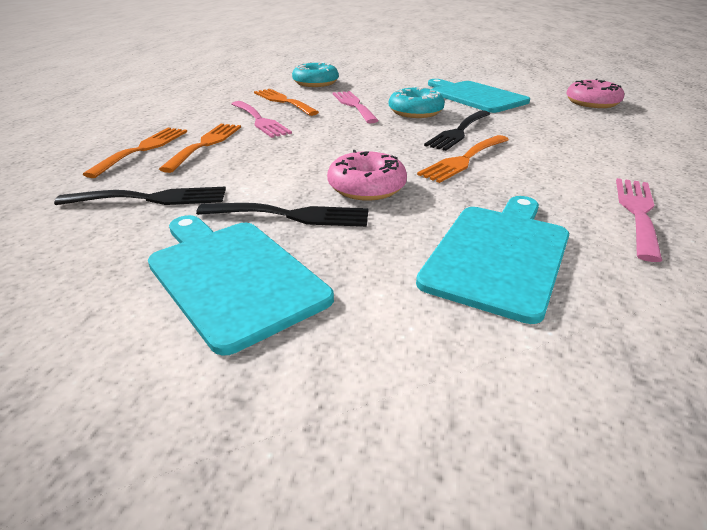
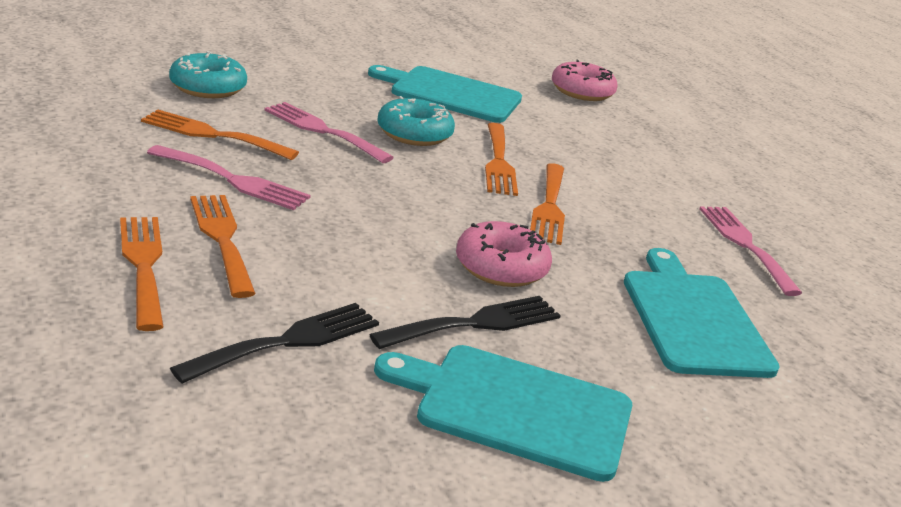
camera: 40 degrees left, 5 degrees down
(458, 132) = (499, 162): black fork -> orange fork

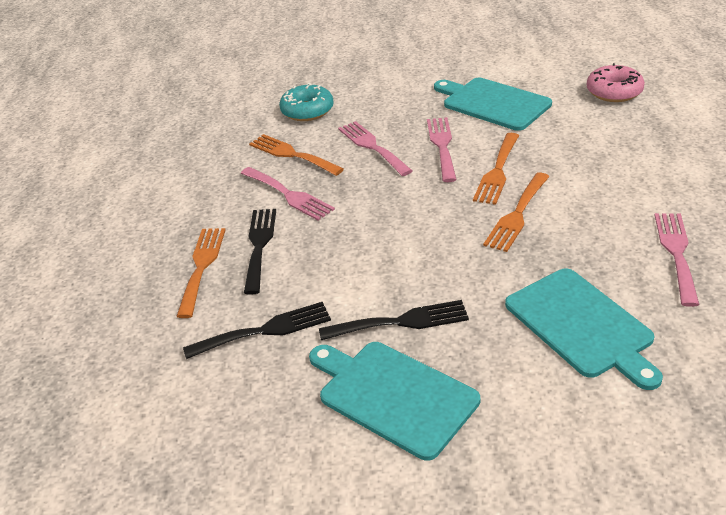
camera: 30 degrees right, 10 degrees up
(222, 239) = (259, 245): orange fork -> black fork
(414, 134) = (442, 146): turquoise donut -> pink fork
(501, 267) = (446, 272): pink donut -> none
(693, 319) = (581, 325): turquoise cutting board -> turquoise cutting board turned 135 degrees clockwise

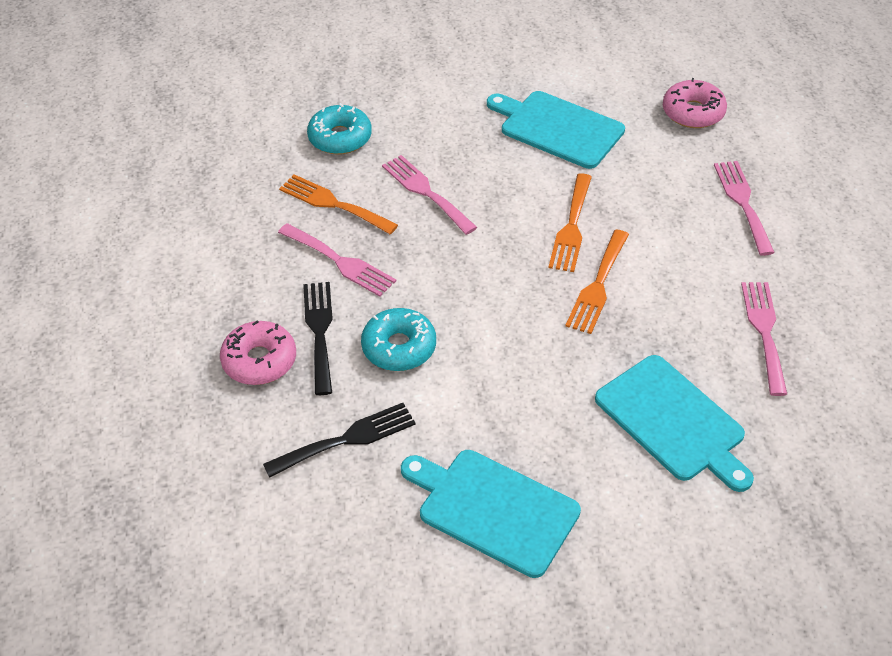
camera: 10 degrees left, 10 degrees up
(202, 266) = (259, 361): orange fork -> pink donut
(327, 259) = (399, 347): none -> turquoise donut
(401, 322) = (490, 424): black fork -> none
(442, 146) = (506, 191): pink fork -> pink fork (742, 202)

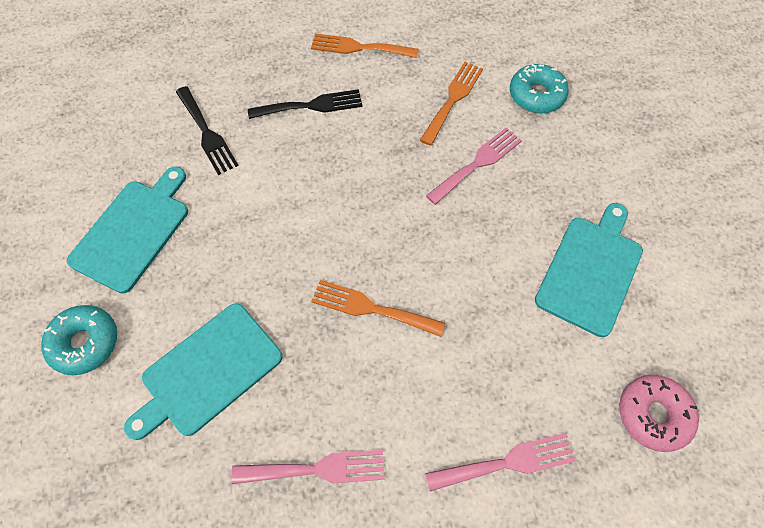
camera: 85 degrees right, 15 degrees up
(259, 361) = (282, 74): pink donut -> none
(340, 262) = (386, 111): pink fork -> none
(399, 347) = (295, 158): turquoise donut -> turquoise donut (85, 343)
(571, 227) = (447, 285): orange fork -> orange fork (359, 47)

